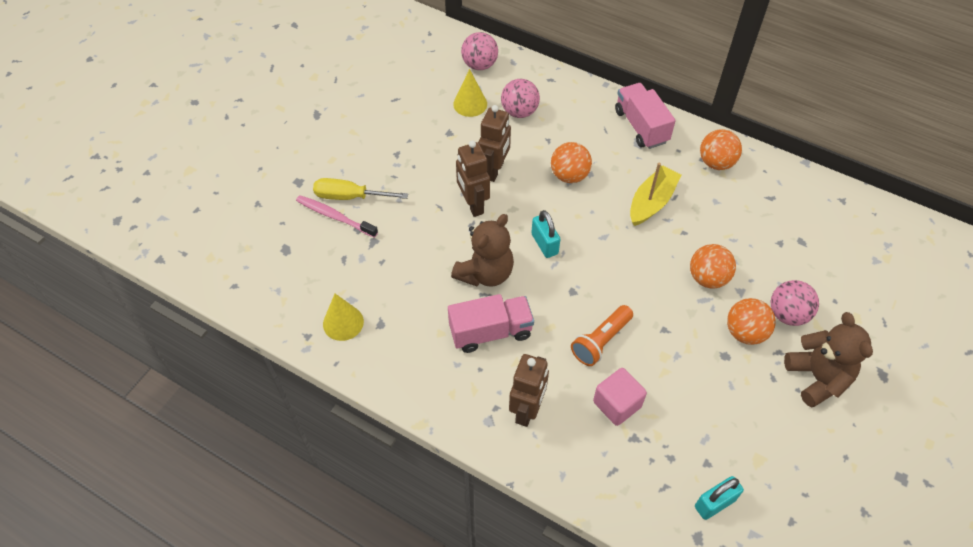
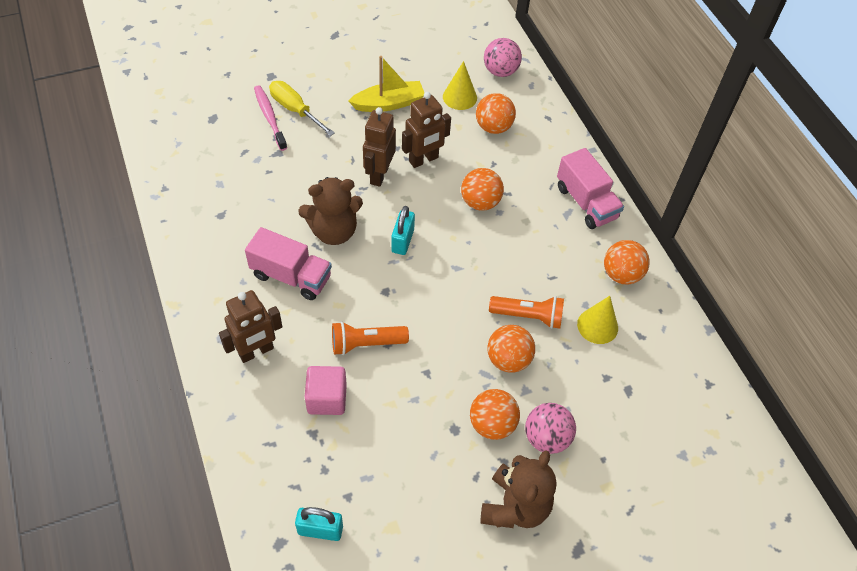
camera: 35 degrees right, 0 degrees up
(343, 322) = (197, 196): yellow cone -> yellow cone (597, 326)
(519, 112) = (493, 127): pink ball -> orange ball
(641, 126) = (586, 202): pink truck -> pink truck turned 135 degrees clockwise
(651, 202) = (527, 268): yellow boat -> yellow boat (389, 103)
(688, 237) = (528, 316): none -> orange flashlight

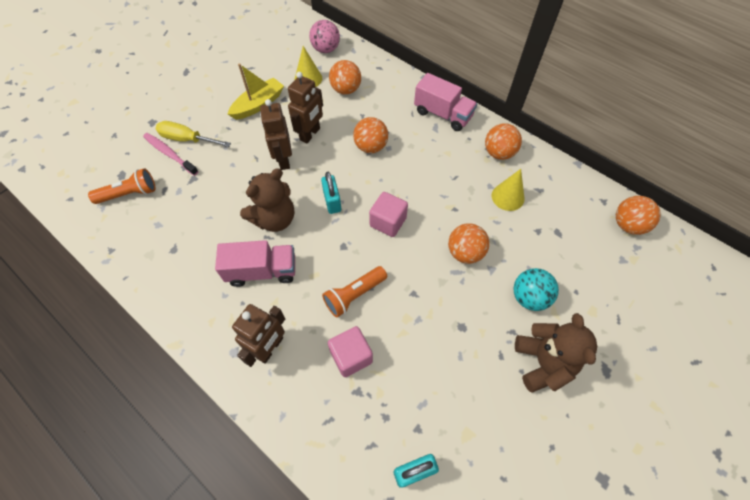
camera: 25 degrees left, 5 degrees up
(447, 289) = (388, 222): none -> pink cube
(492, 424) = (485, 308): orange ball -> orange ball (628, 225)
(528, 316) = (457, 213): orange flashlight -> orange flashlight (129, 194)
(546, 438) = (529, 297): pink ball -> turquoise ball

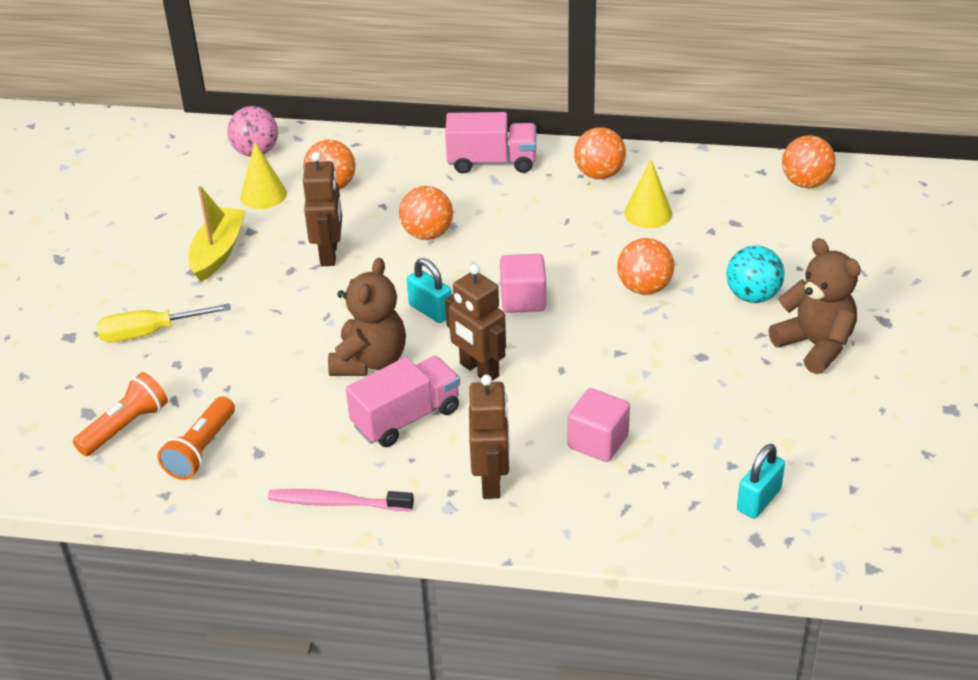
camera: 30 degrees left, 20 degrees down
(169, 154) = (139, 359): pink toothbrush -> pink toothbrush (337, 502)
(283, 160) = (319, 296): brown robot -> brown robot (479, 370)
(354, 295) = (548, 386): orange flashlight -> orange flashlight (201, 450)

